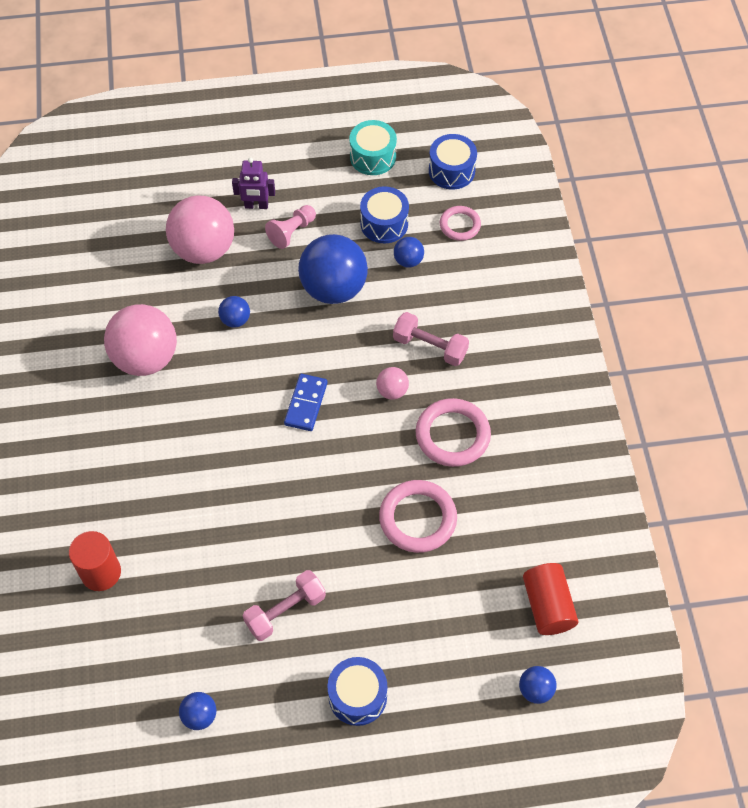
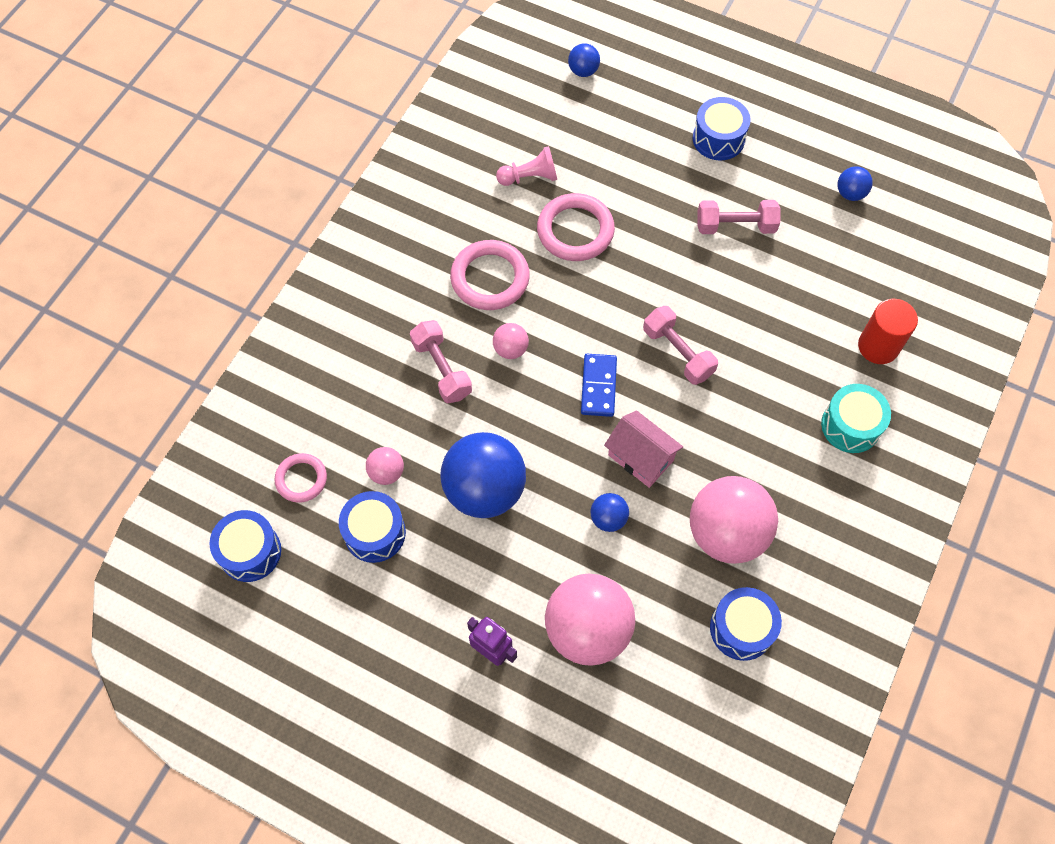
camera: 145 degrees left, 5 degrees up
(101, 306) = (741, 628): none -> blue drum
(240, 372) = (640, 457): none -> pink house
(263, 466) = (678, 353): none -> pink dumbbell
(292, 232) = (478, 588): pink pawn -> pink pawn (529, 177)
(306, 404) = (598, 386): blue domino -> blue domino turned 45 degrees counterclockwise
(373, 157) = (316, 630): turquoise drum -> turquoise drum (850, 426)
(408, 261) = (386, 472): blue ball -> pink ball
(547, 606) = (527, 114): red cylinder -> none

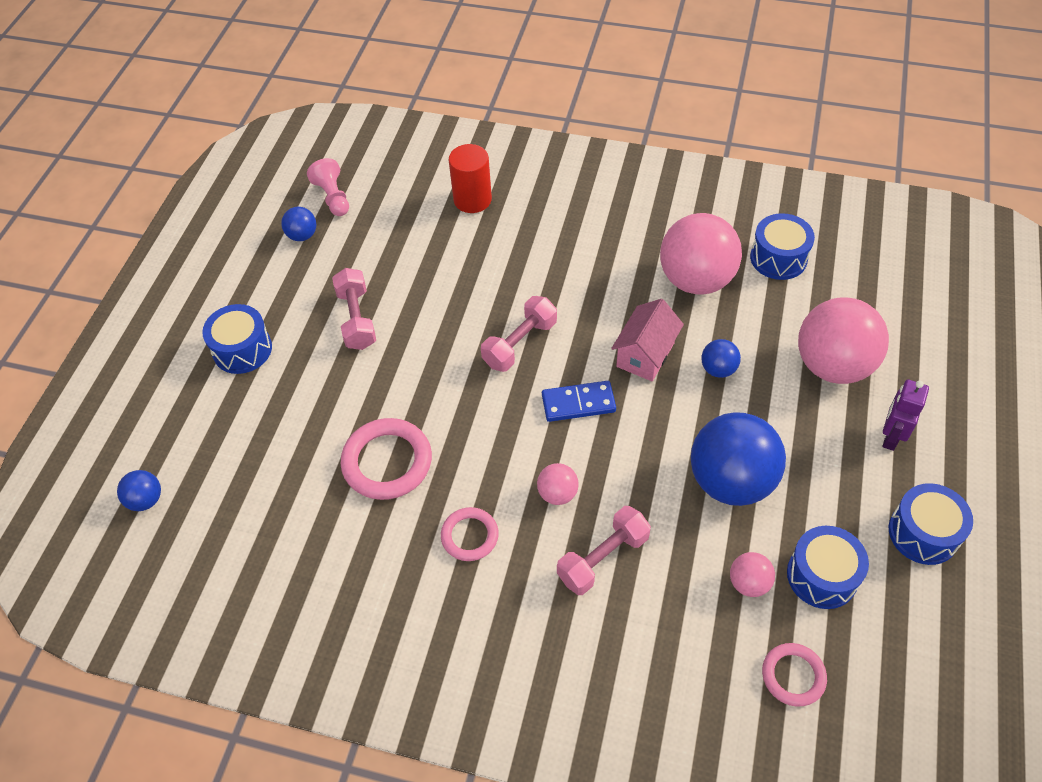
camera: 100 degrees left, 10 degrees down
(250, 552) = (903, 707): blue drum -> blue drum (923, 533)
(490, 278) = (469, 536): pink ring -> pink ring, size x0.61
(529, 177) = (317, 525): pink pawn -> pink pawn (333, 197)
(850, 426) = (559, 209): turquoise drum -> none

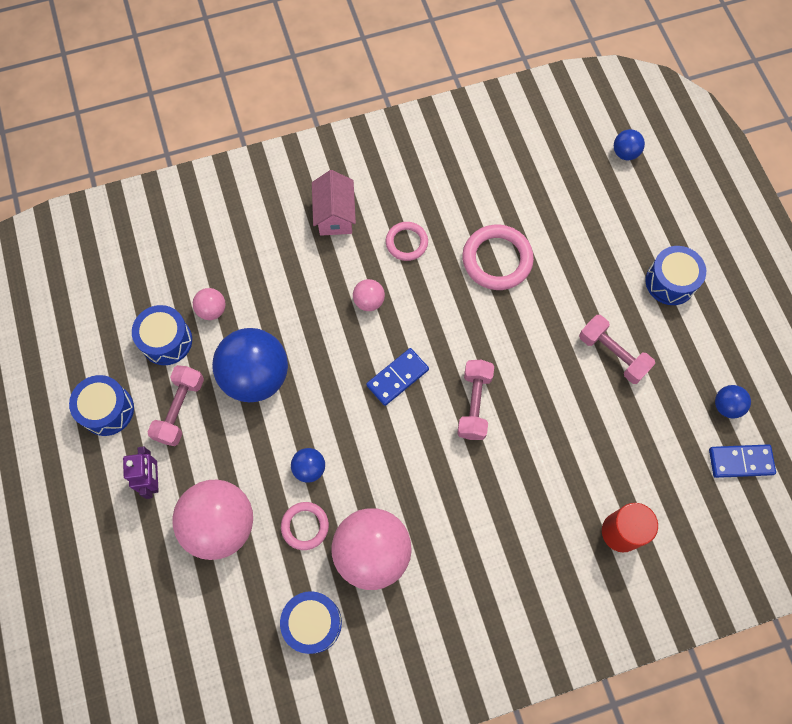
camera: 145 degrees right, 15 degrees up
(333, 197) = (740, 461): pink pawn -> blue domino
(603, 558) = (313, 275): pink dumbbell -> pink dumbbell (180, 409)
(645, 355) = (372, 450): pink house -> pink house (335, 215)
(793, 676) = (161, 268): pink ring -> pink ring (305, 526)

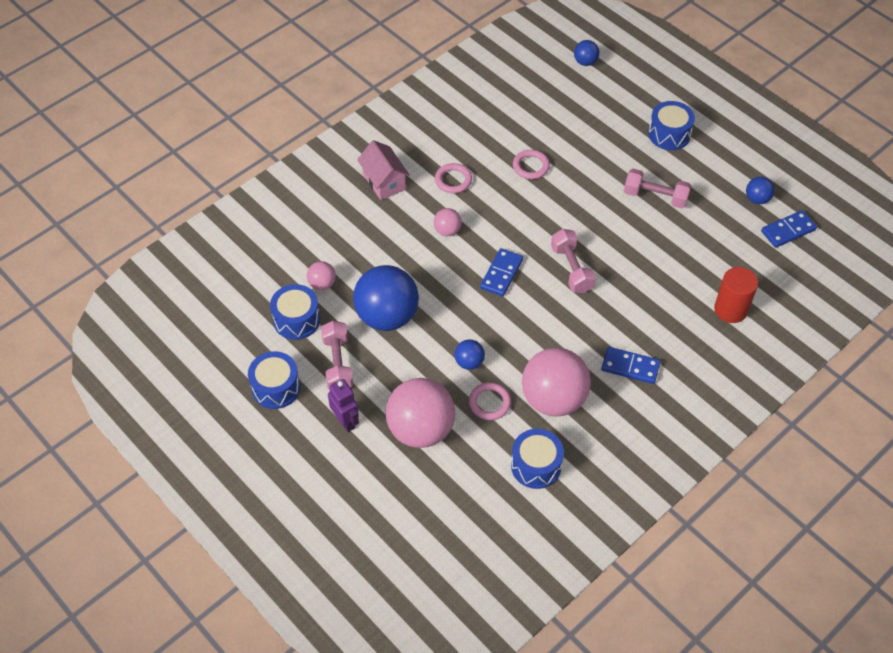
camera: 25 degrees left, 15 degrees down
(473, 552) = (630, 367): none -> blue domino
(497, 259) = (531, 166): pink ring -> pink ring, size x0.61

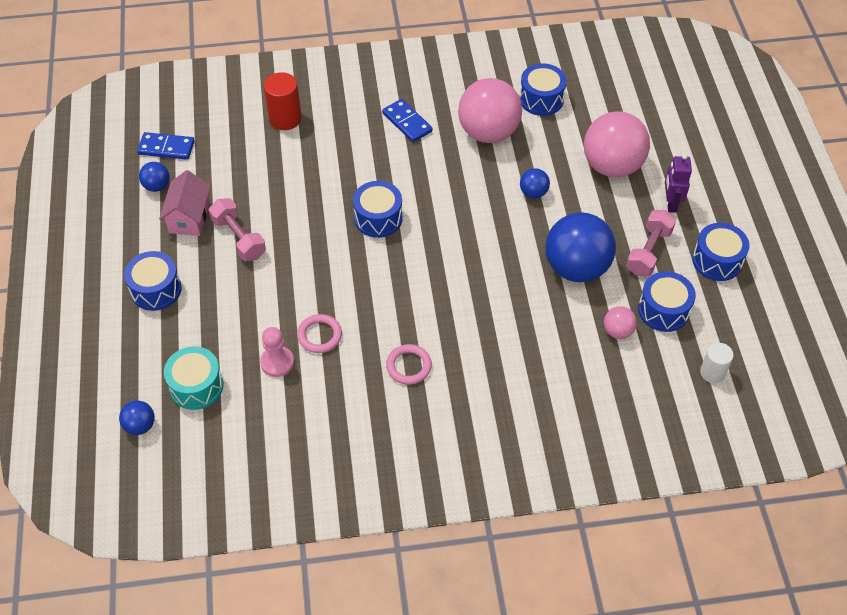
camera: 145 degrees left, 0 degrees up
(233, 292) = (712, 372): none -> white cylinder
(384, 182) = (480, 406): pink house -> pink house (189, 217)
(447, 231) = (458, 316): pink ball -> none
(489, 403) = (541, 156): pink ring -> none
(501, 274) = (443, 248): blue domino -> none
(541, 136) = (277, 362): none -> pink pawn
(571, 269) = (378, 218): pink dumbbell -> blue drum
(576, 97) = (196, 386): none -> turquoise drum

